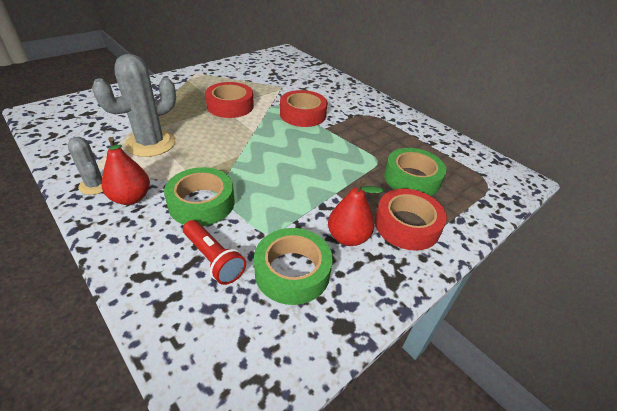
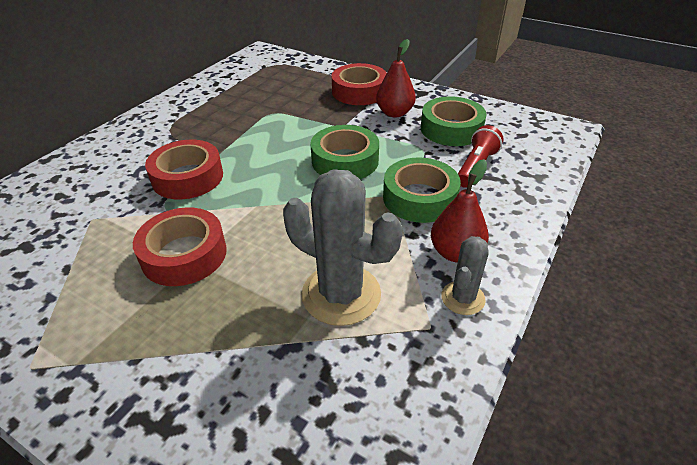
camera: 105 degrees left, 0 degrees up
(412, 178) = (292, 94): green tape -> green tape (345, 161)

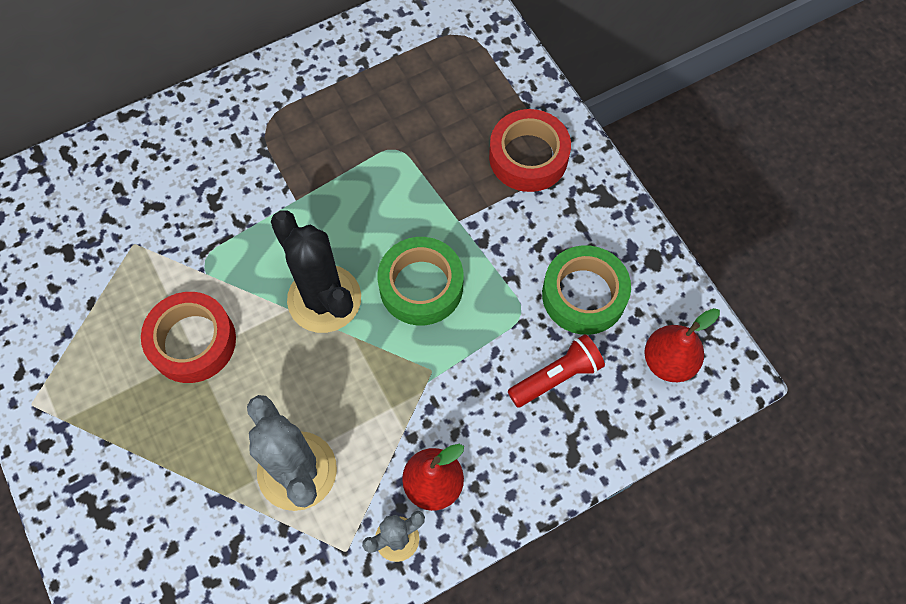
camera: 30 degrees right, 25 degrees up
(188, 177) = (247, 225): red tape -> none
(280, 191) = (324, 299): none -> black cactus
(395, 113) = (540, 226): red pear -> red pear (668, 361)
(419, 198) = (457, 390): green tape -> none

